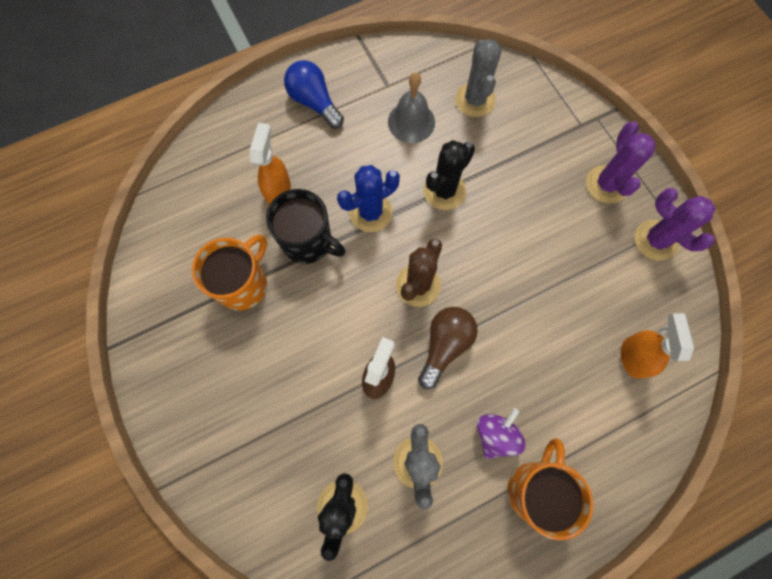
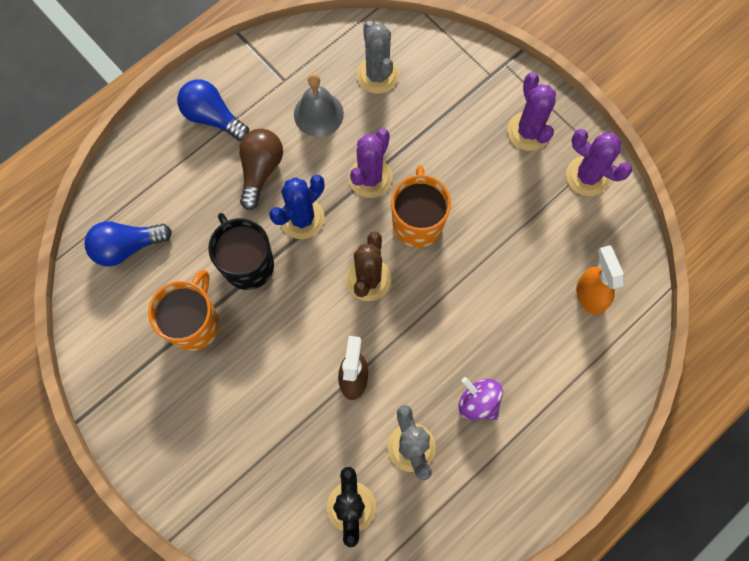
camera: 15 degrees left, 0 degrees up
(203, 199) = (127, 247): none -> blue light bulb
(278, 190) = (202, 219): orange spray bottle -> none
(308, 242) = (247, 264): black mug -> black mug turned 135 degrees counterclockwise
(444, 191) = (370, 178): black cactus -> purple cactus
(445, 345) = (409, 331): brown light bulb -> brown light bulb (260, 170)
(496, 434) = (478, 402): purple spinning top -> purple spinning top turned 60 degrees counterclockwise
(535, 489) = (526, 442): orange mug -> orange mug (417, 222)

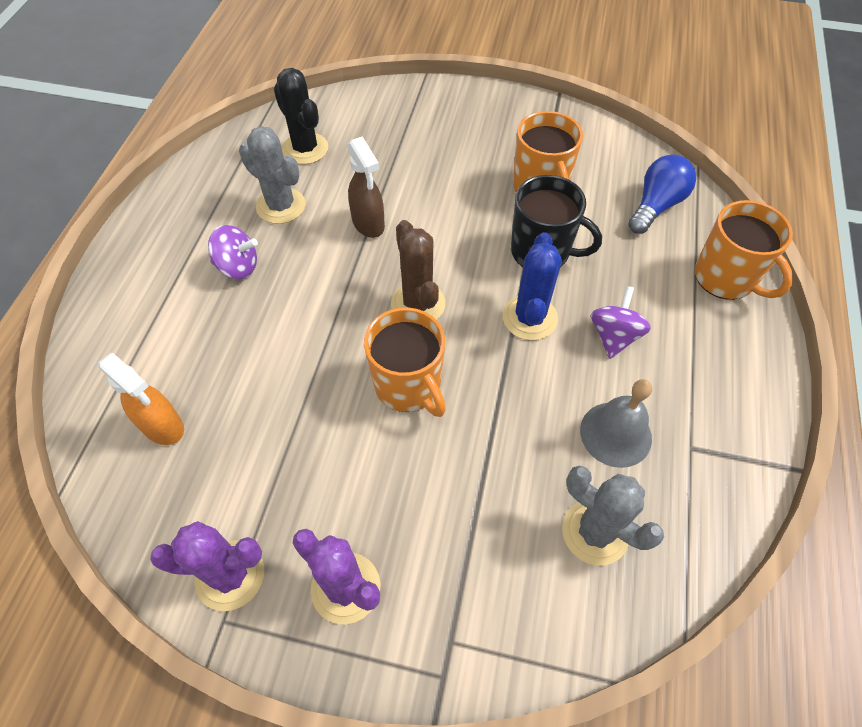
camera: 145 degrees right, 15 degrees down
(146, 160) = (725, 278): none -> orange mug
(212, 117) = (715, 356): blue light bulb -> none
(260, 170) = (614, 336): brown light bulb -> purple spinning top
(370, 178) = (496, 400): purple cactus -> none

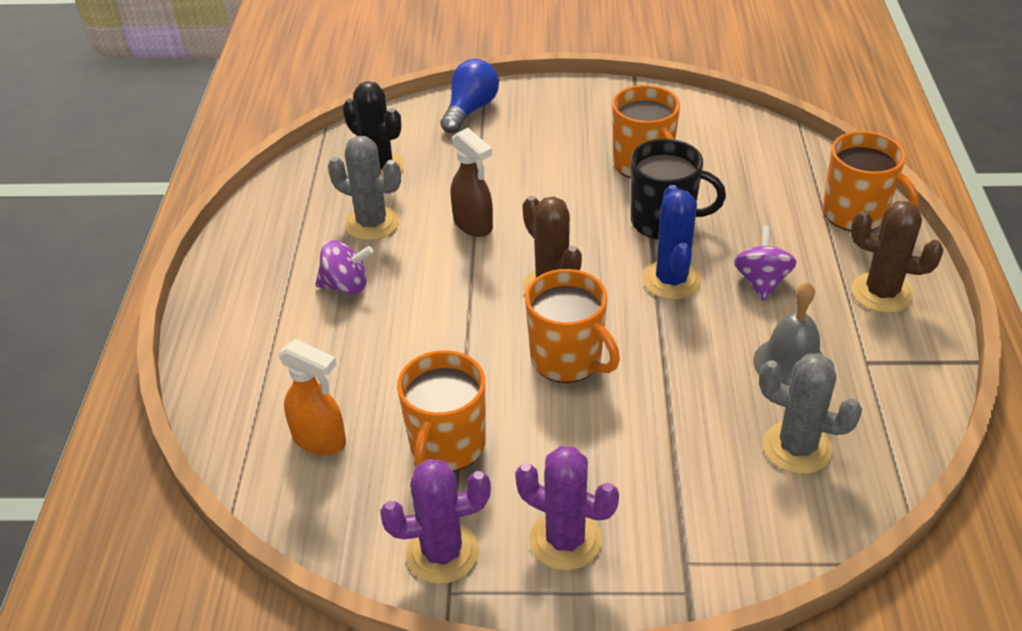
camera: 10 degrees left, 15 degrees down
(271, 457) = (447, 446): none -> orange mug
(656, 205) = (767, 162): blue light bulb -> blue light bulb (470, 110)
(726, 371) = (881, 293): none -> brown cactus

